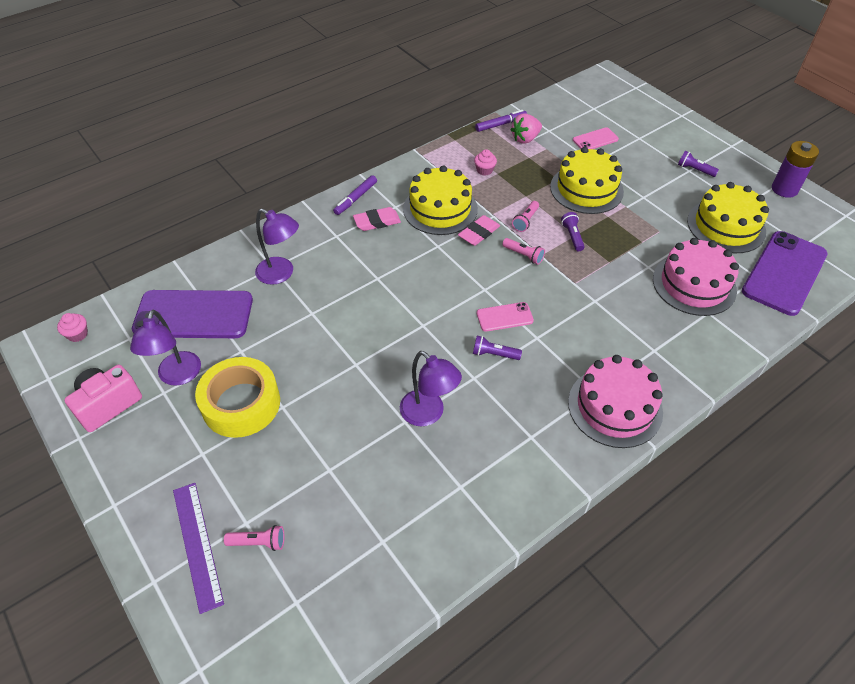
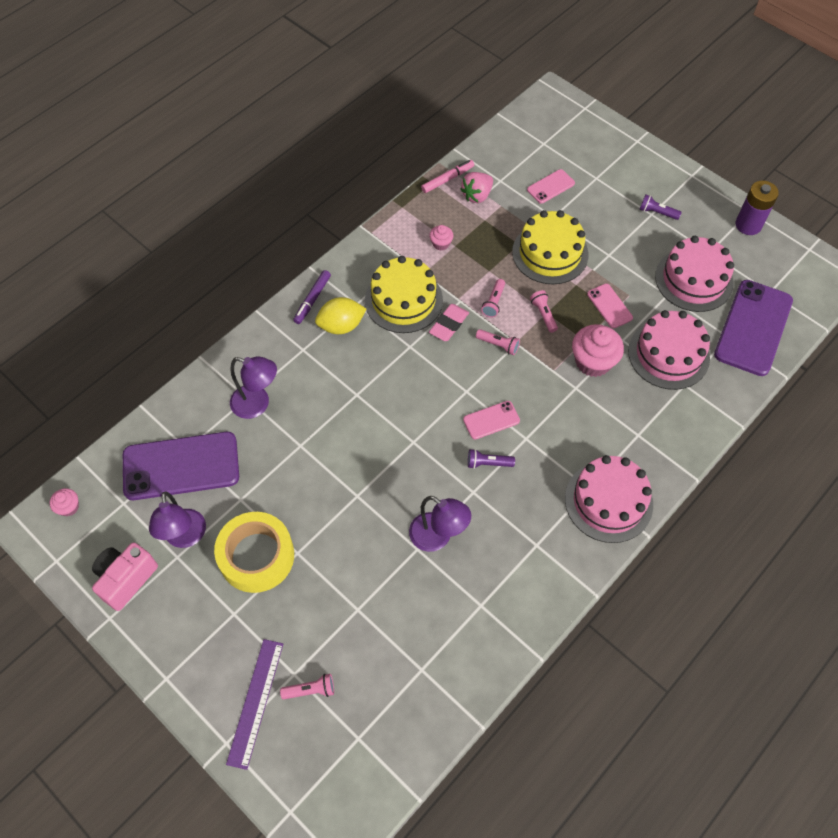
camera: 10 degrees left, 10 degrees up
(197, 544) = (255, 702): purple ruler -> purple ruler turned 45 degrees clockwise
(377, 222) = (341, 326): pink eraser -> yellow lemon
(500, 124) = (447, 179): purple marker -> pink marker
(572, 236) = (543, 314): purple flashlight -> pink flashlight
(616, 281) = (593, 362): none -> pink cupcake
(639, 237) = (609, 306): none -> pink phone
(726, 226) = (694, 279): yellow cake -> pink cake

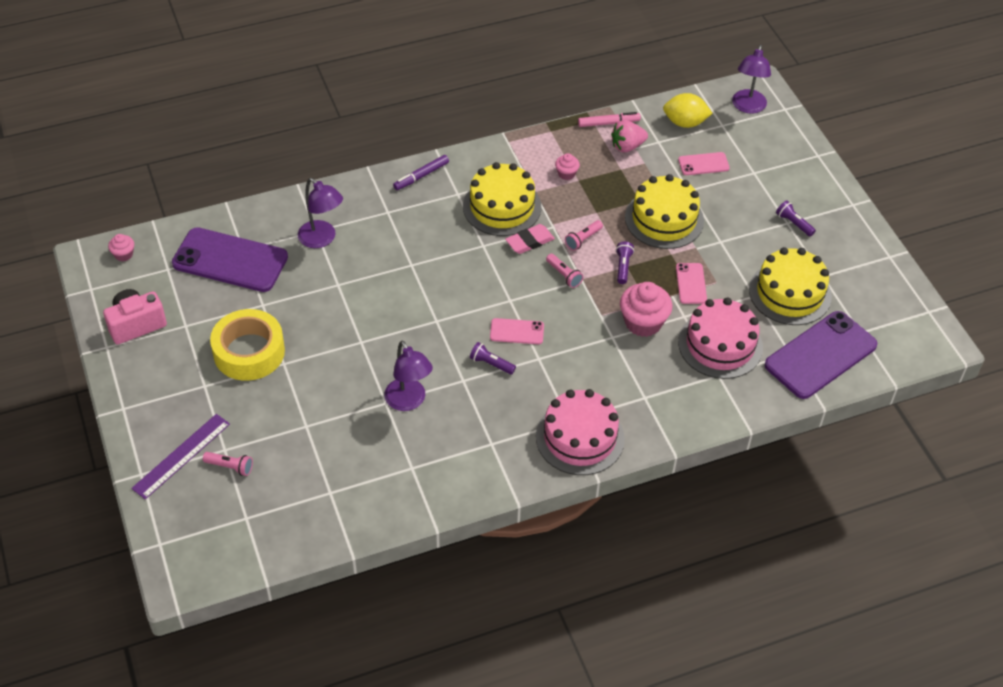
camera: 25 degrees right, 10 degrees down
(185, 537) = (201, 314): purple lamp -> purple lamp (747, 107)
(341, 326) = (433, 206): yellow lemon -> yellow lemon (685, 123)
(543, 314) = (623, 267): pink flashlight -> purple flashlight
(694, 279) = (790, 293): pink cake -> yellow cake
(748, 225) = (879, 267): purple battery -> none

